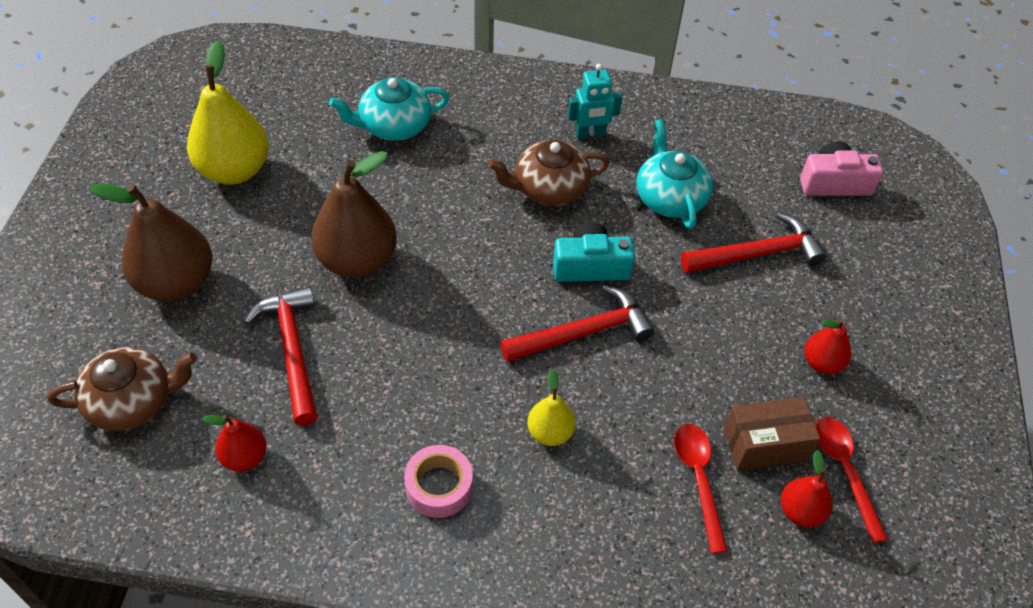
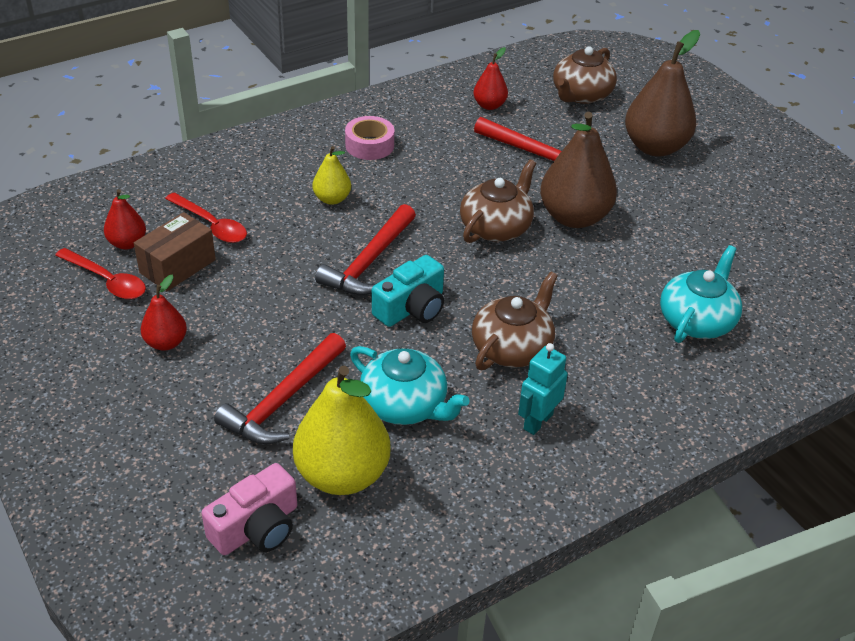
camera: 140 degrees right, 10 degrees down
(234, 170) = (740, 220): yellow pear -> yellow pear (342, 474)
(435, 295) = (496, 227): none -> brown teapot

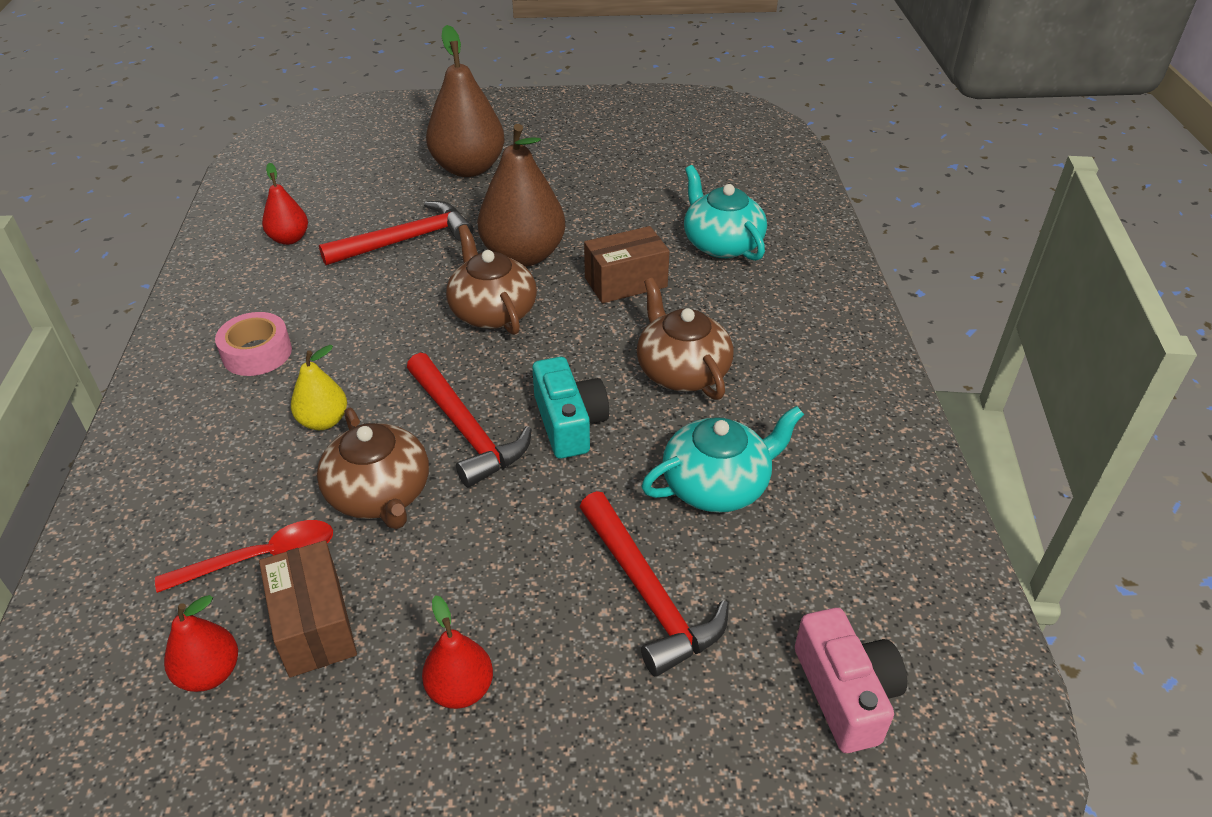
camera: 60 degrees left, 0 degrees up
(107, 281) = (272, 726): red spoon -> none
(342, 474) = (796, 579): yellow pear -> none
(537, 421) = (794, 394): turquoise robot -> none
(581, 95) = (342, 176): brown teapot -> brown teapot (380, 494)
(592, 282) = (625, 282): none -> brown box

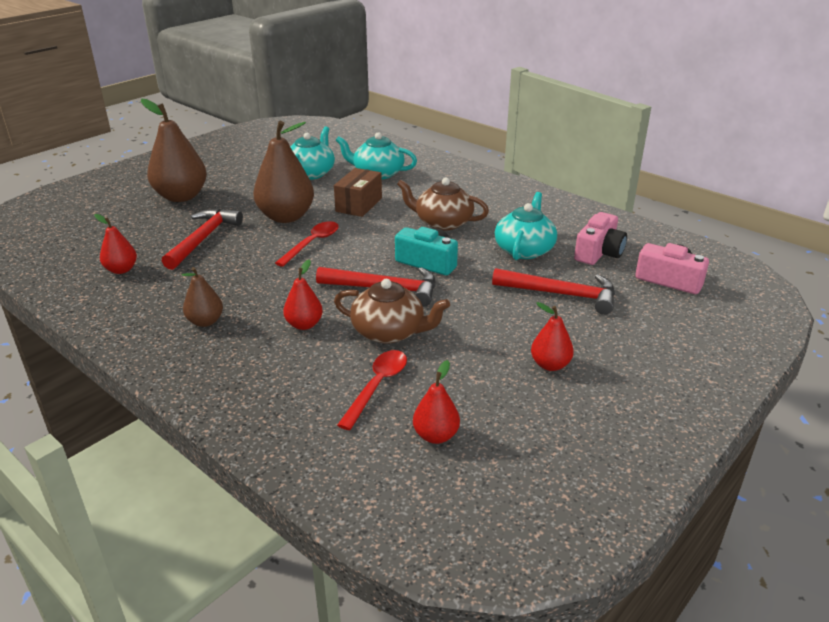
camera: 45 degrees left, 10 degrees down
(257, 353) = (205, 321): pink tape -> brown pear
(314, 625) = (451, 389): brown box -> none
(323, 421) = (304, 325): yellow pear -> red pear
(492, 311) = (312, 243): brown teapot -> red spoon
(644, 202) = (310, 173): none -> turquoise teapot
(815, 564) = (599, 252): none -> pink camera

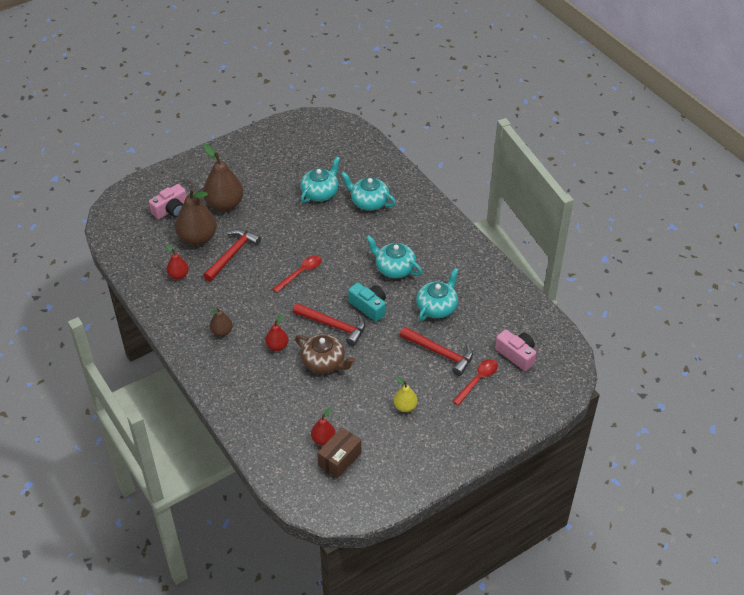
camera: 15 degrees right, 15 degrees up
(286, 217) = (290, 241): brown pear -> brown pear (197, 238)
(359, 205) = (343, 237): brown box -> brown box (339, 459)
(377, 386) = (304, 401): red spoon -> red spoon (478, 380)
(443, 222) = (394, 268): brown teapot -> turquoise teapot
(550, 365) = (405, 406): red pear -> yellow pear
(599, 252) = (485, 320): pink camera -> pink camera (171, 210)

